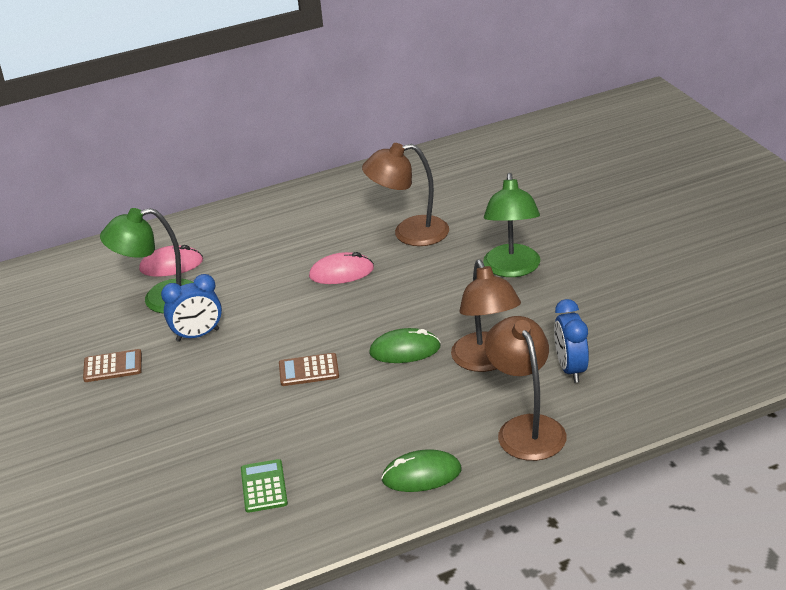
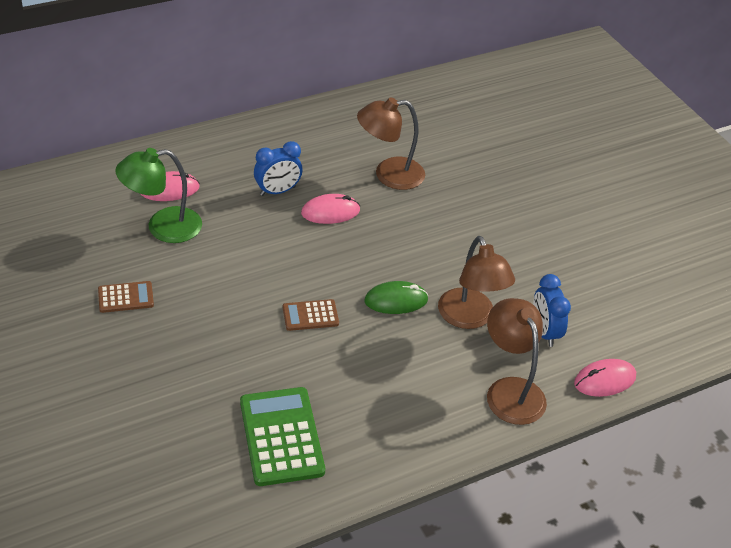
camera: 10 degrees left, 10 degrees up
(197, 335) = (203, 269): blue clock -> blue clock (277, 191)
(264, 486) = (281, 436): green calculator -> green calculator, size x1.84
(421, 475) = (422, 433): green mouse -> none
(512, 269) = (485, 222): green lamp -> none
(637, 411) = (604, 380): none -> pink mouse

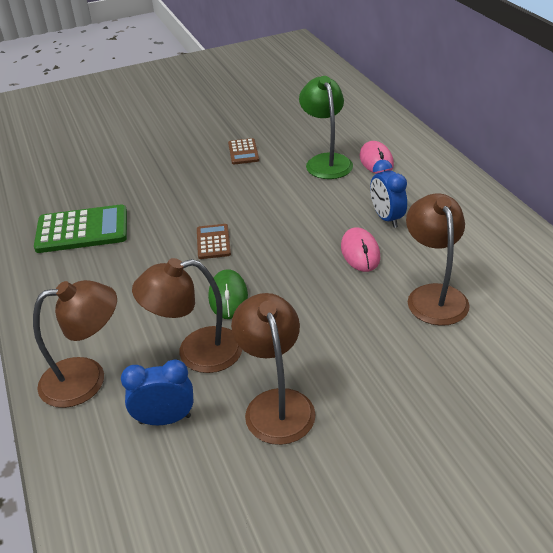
camera: 100 degrees right, 5 degrees down
(518, 268) = (276, 404): none -> brown lamp
(604, 380) = (76, 472): pink mouse -> none

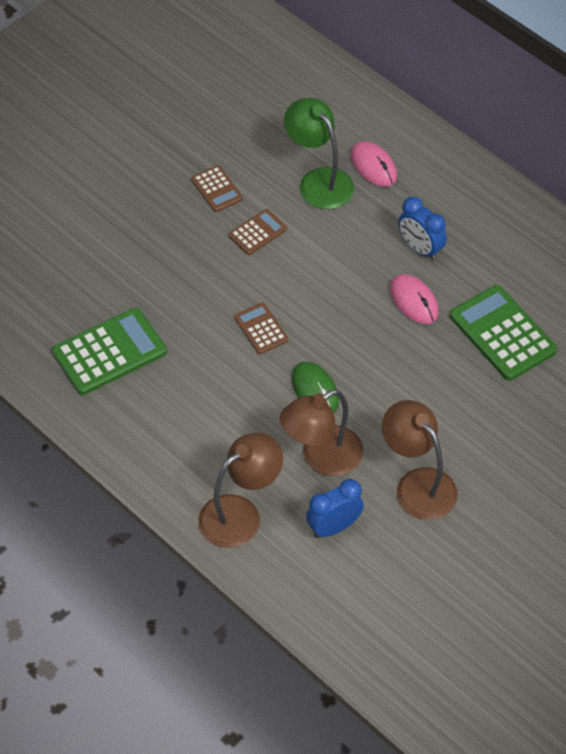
camera: 25 degrees left, 15 degrees up
(256, 181) = (257, 232): none -> brown calculator
(433, 295) = (502, 333): brown lamp -> green calculator

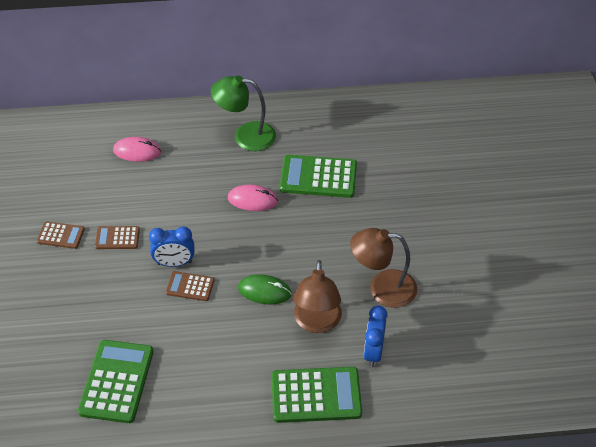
camera: 50 degrees left, 5 degrees down
(240, 514) = (316, 395): brown lamp -> green calculator
(257, 232) = (117, 238): brown calculator -> brown calculator turned 90 degrees counterclockwise
(319, 181) = (116, 183): green lamp -> green lamp (245, 136)
(420, 249) = (220, 171): blue clock -> blue clock (174, 263)

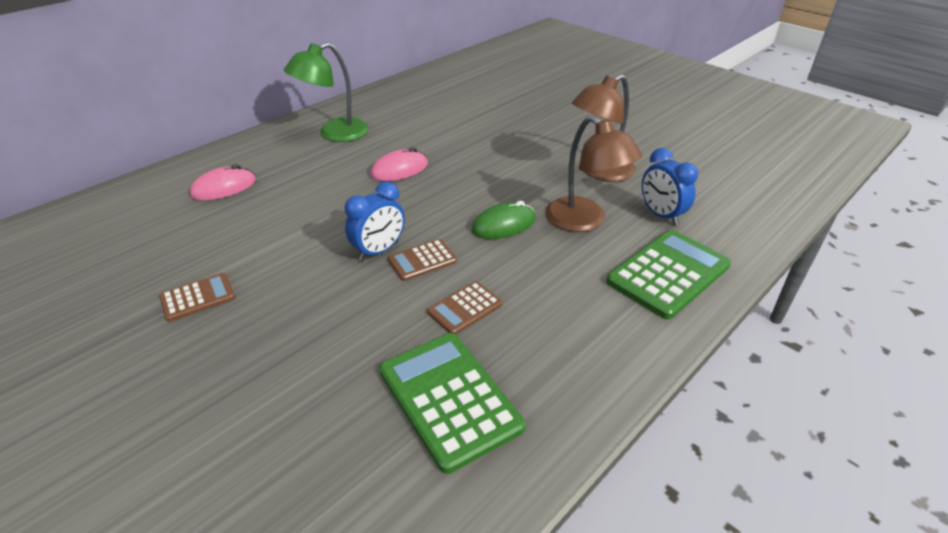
camera: 40 degrees left, 10 degrees down
(117, 238) = (281, 263): brown calculator -> brown calculator (465, 308)
(318, 177) = (440, 131): green calculator -> none

